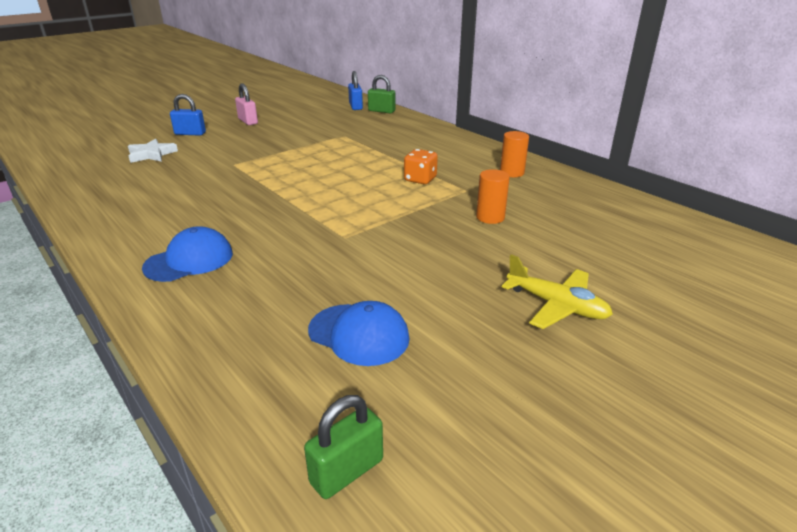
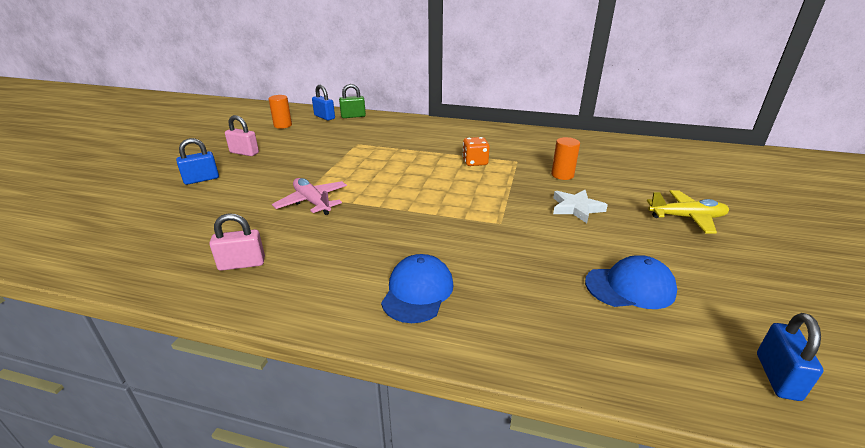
camera: 35 degrees left, 0 degrees up
(122, 198) = (242, 264): none -> pink padlock
(151, 154) = (194, 211): white star -> white star (576, 208)
(231, 171) = (312, 202): none -> pink plane
(347, 471) = (777, 376): green padlock -> blue padlock
(512, 173) = (522, 140): orange cylinder -> orange cylinder (283, 125)

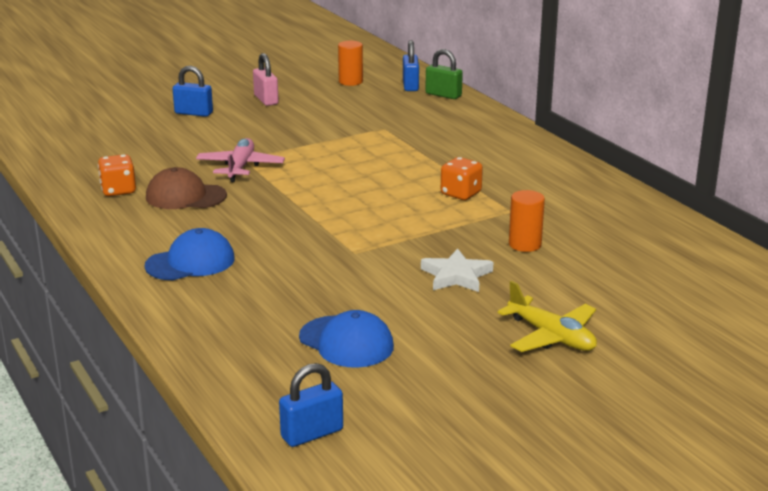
camera: 45 degrees right, 5 degrees down
(242, 264) = (118, 190): pink padlock -> orange dice
(311, 241) = (185, 196): none -> brown cap

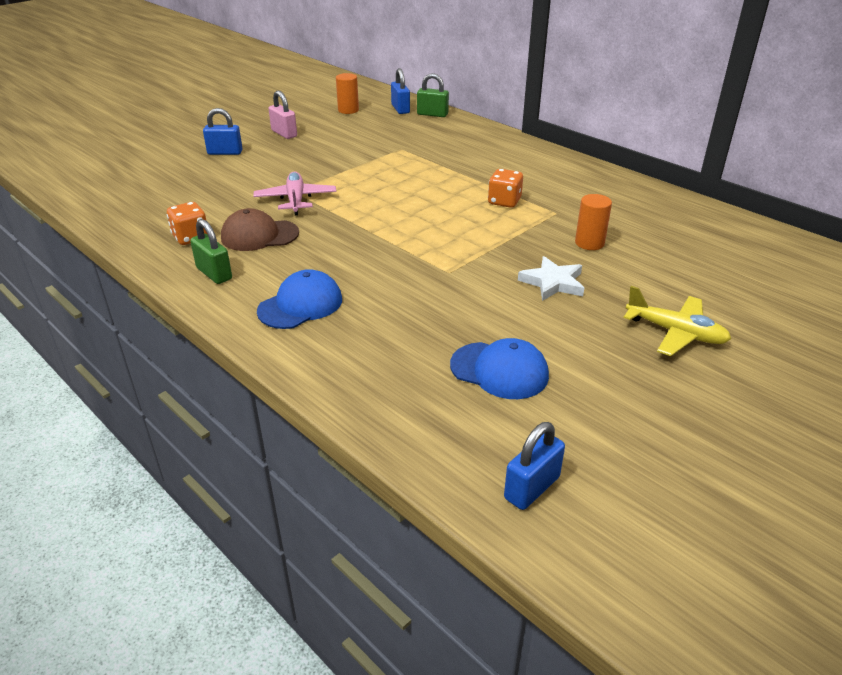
camera: 15 degrees left, 10 degrees up
(124, 225) = (214, 273): none -> green padlock

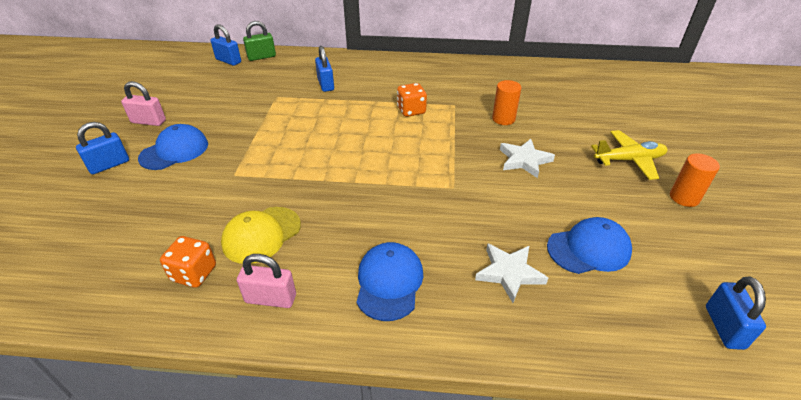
camera: 40 degrees left, 5 degrees up
(214, 273) = (270, 298): green padlock -> pink padlock
(259, 235) = (261, 235): brown cap -> yellow cap
(275, 159) = (174, 151): none -> blue cap
(296, 200) = (248, 183): pink plane -> none
(348, 110) = (182, 77): orange cylinder -> orange cylinder (684, 197)
(399, 348) = (509, 273): none -> white star
(456, 154) = (325, 84): none -> blue padlock

